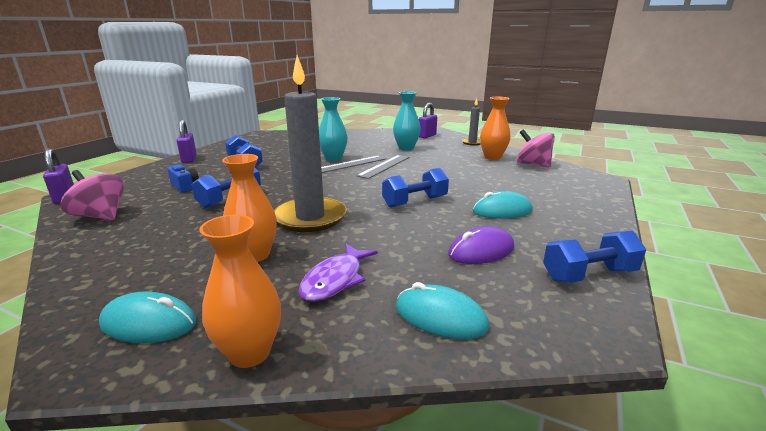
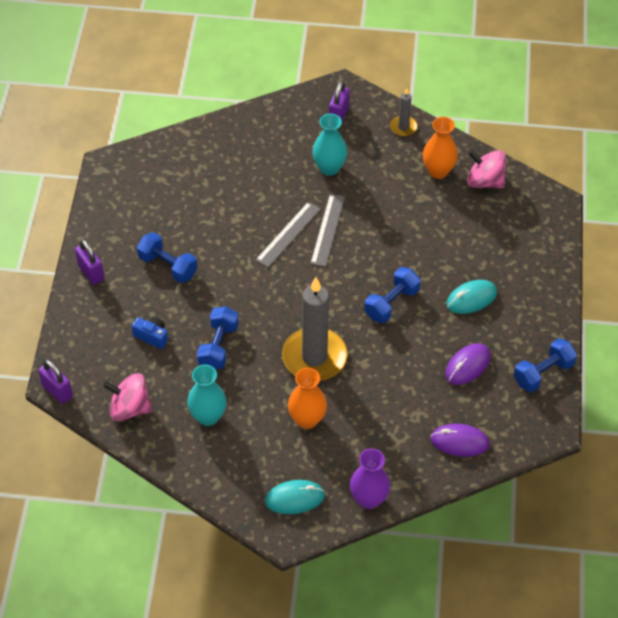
camera: 20 degrees left, 30 degrees up
(250, 353) = (368, 499): orange vase -> purple vase
(333, 158) = (259, 224): turquoise vase -> turquoise vase (208, 416)
(335, 280) = (380, 428): purple fish -> none
(440, 317) = (459, 442): turquoise mouse -> purple mouse

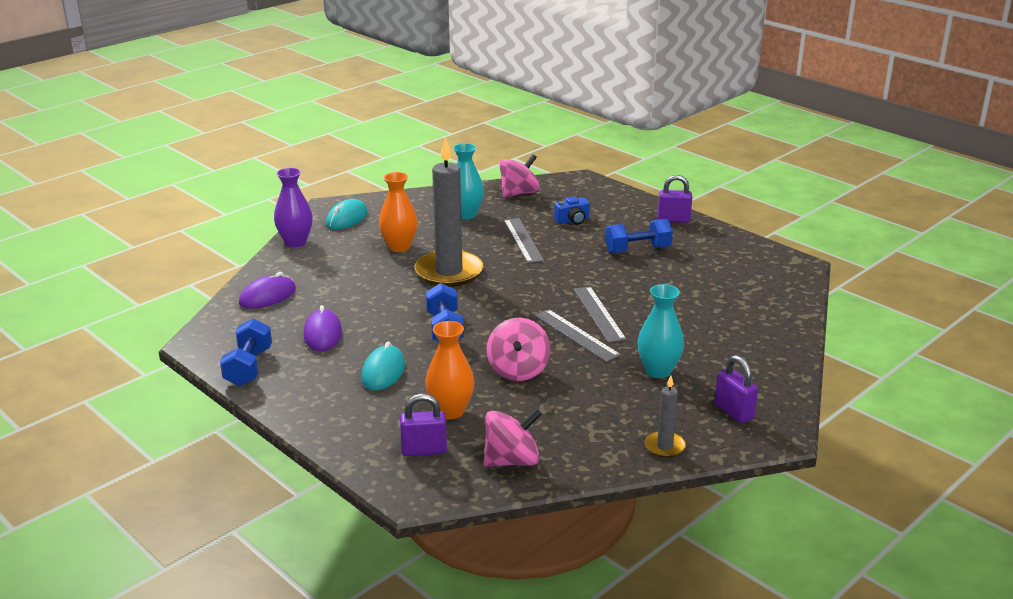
camera: 130 degrees right, 25 degrees down
(57, 391) = (573, 177): purple padlock -> purple padlock (424, 450)
(218, 346) = (523, 240): blue dumbbell -> grey ruler
(398, 233) = (518, 370): none -> pink spinning top
(438, 171) = (568, 436): orange vase -> orange vase (450, 411)

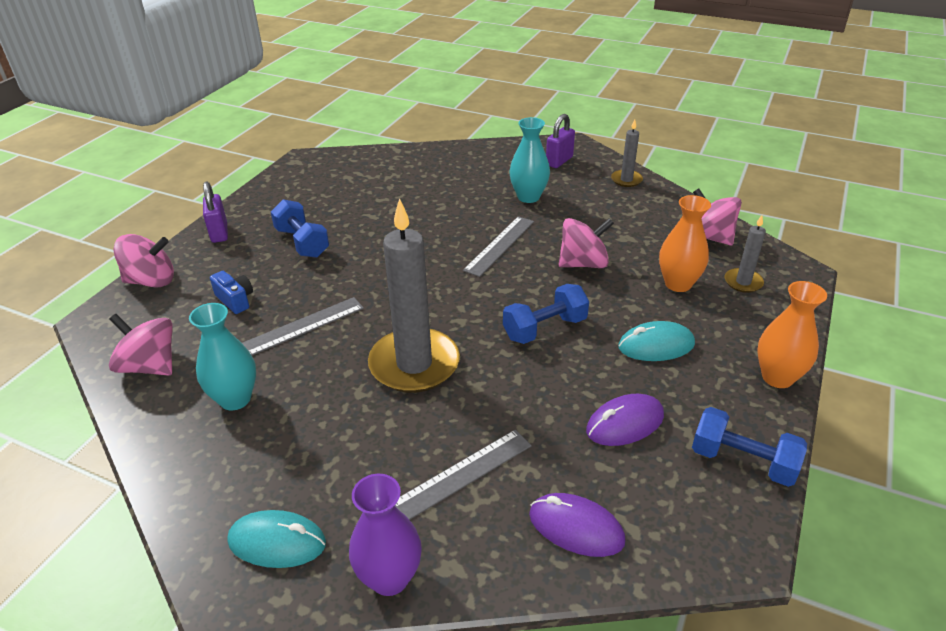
camera: 110 degrees left, 10 degrees up
(248, 367) = (742, 461): blue dumbbell -> blue dumbbell turned 45 degrees clockwise
(399, 247) = (361, 435): orange vase -> orange vase (777, 377)
(424, 450) = (743, 282): purple padlock -> grey candle
(599, 314) = (452, 241): grey ruler -> grey ruler (462, 474)
(618, 195) = (151, 281): none -> pink spinning top

